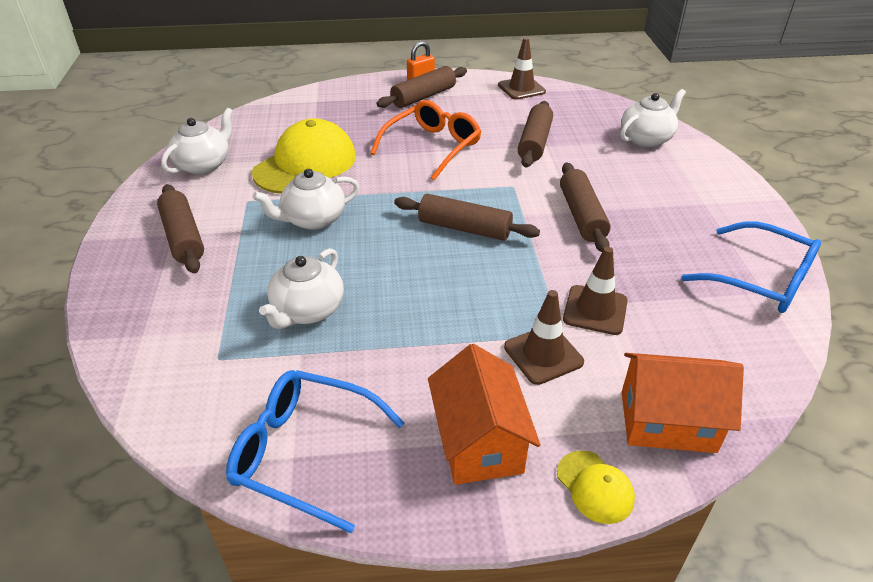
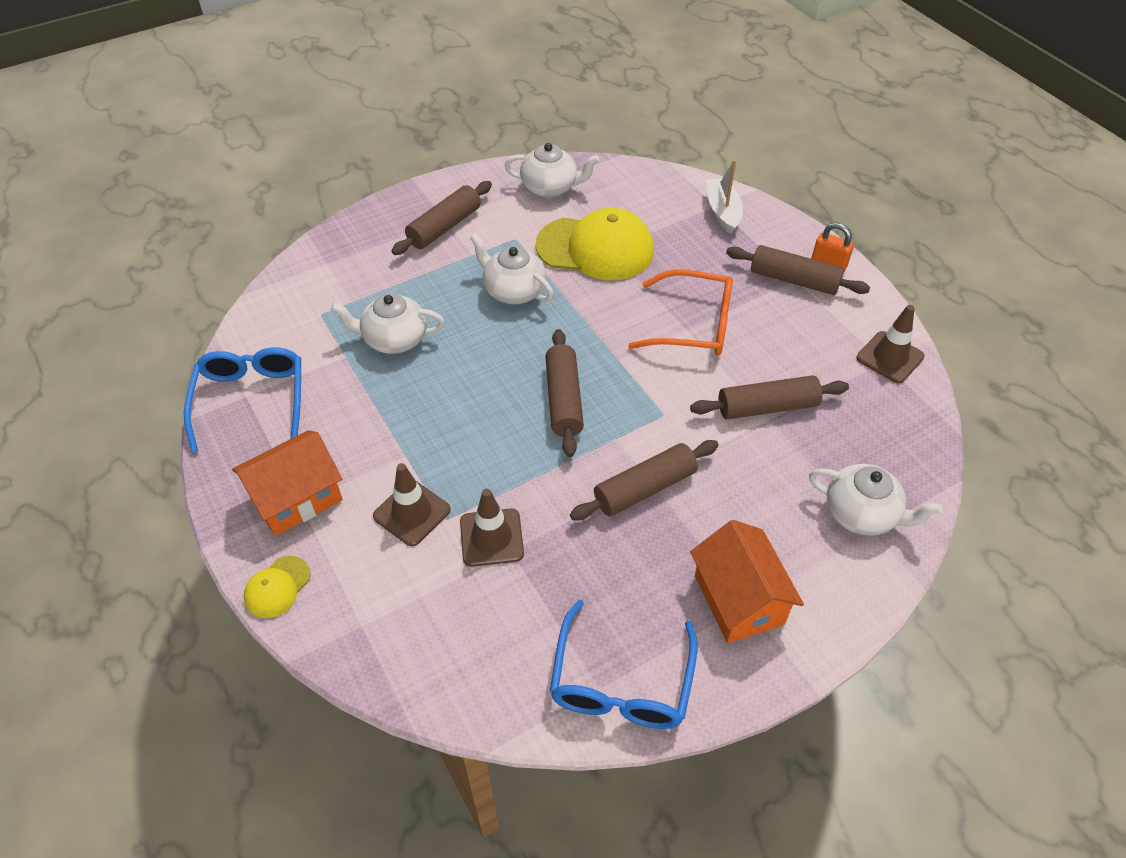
camera: 65 degrees right, 10 degrees up
(326, 100) = (723, 212): none -> white boat
(667, 421) = (367, 626): orange house -> orange house (739, 600)

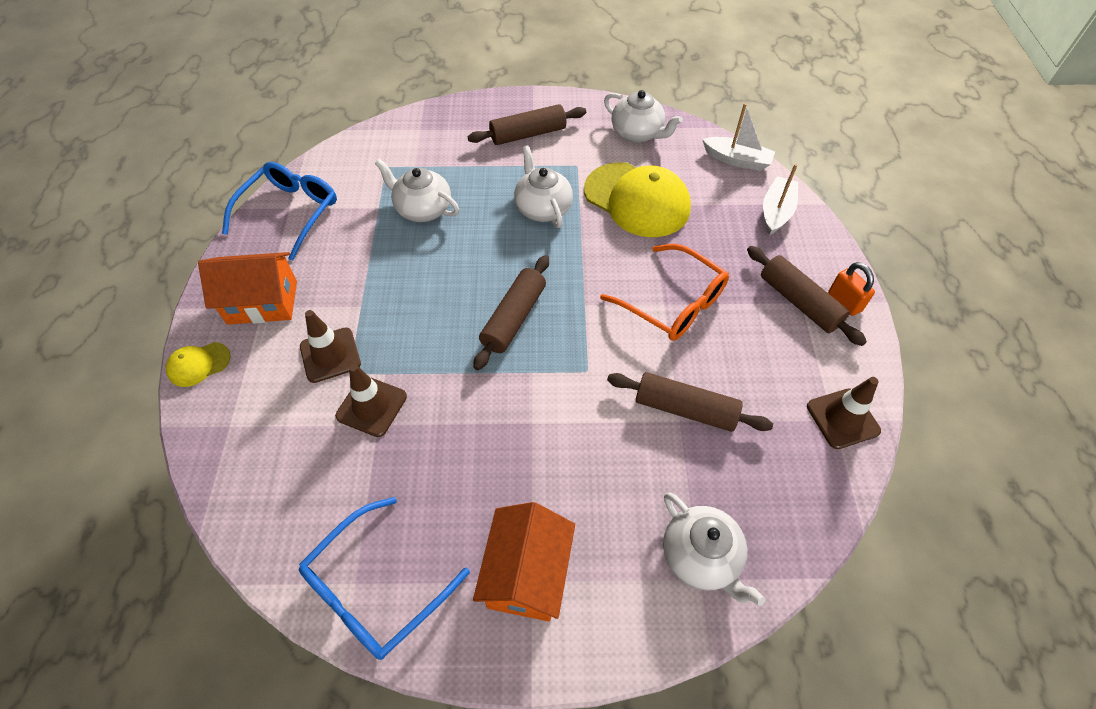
camera: 30 degrees right, 5 degrees up
(644, 488) = (522, 428): brown rolling pin -> none
(657, 179) = (737, 160): none -> white boat

